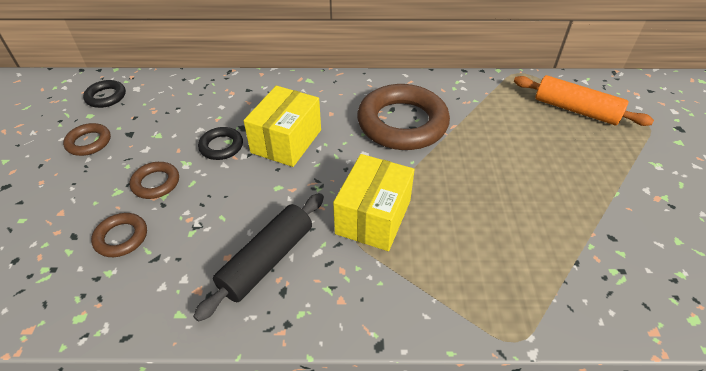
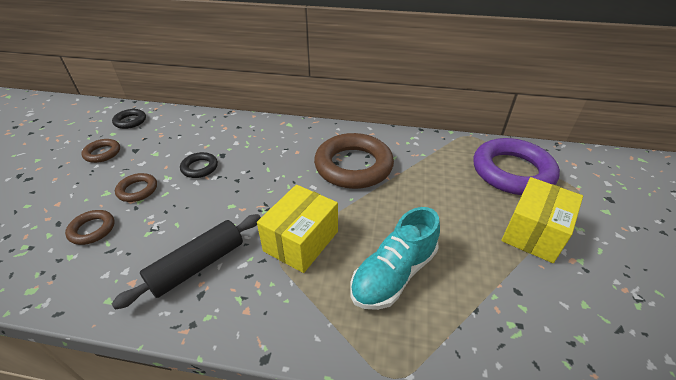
camera: 10 degrees right, 5 degrees down
(286, 141) = (252, 169): yellow box -> yellow box (533, 232)
(484, 238) = (393, 274): none -> turquoise shoe
(575, 110) = (512, 172): orange rolling pin -> purple ring

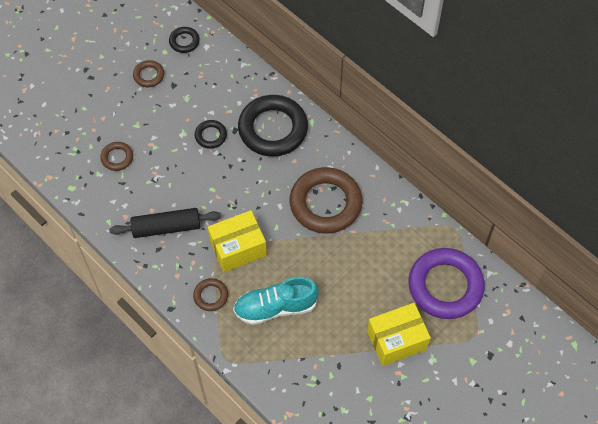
camera: 35 degrees right, 20 degrees up
(137, 190) = (158, 135): brown ring -> brown ring (211, 296)
(259, 140) = (273, 129): none -> black ring

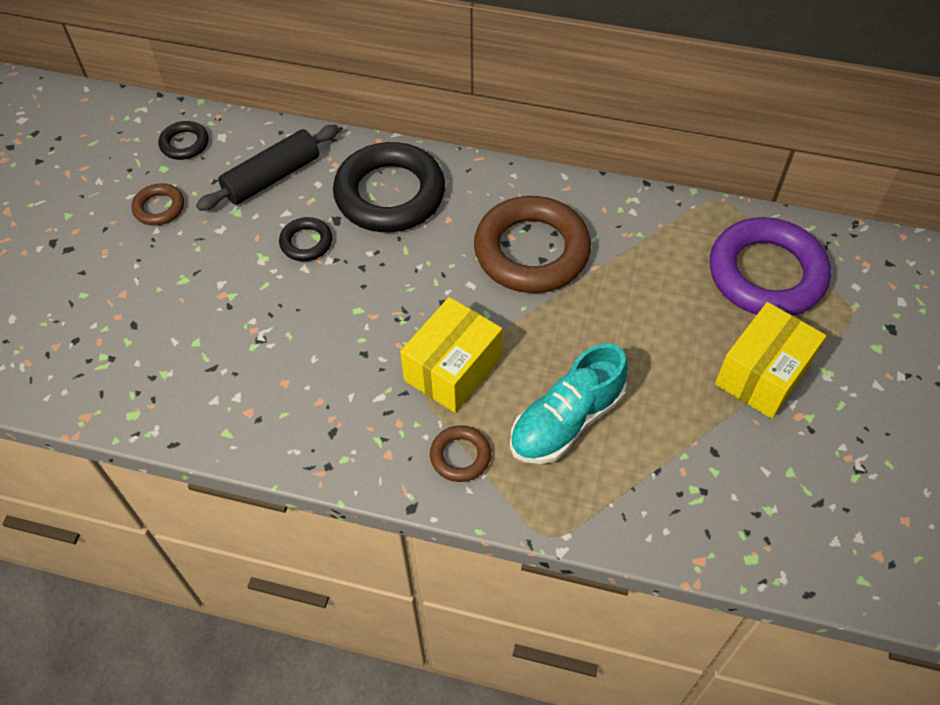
camera: 30 degrees left, 5 degrees down
(117, 158) = (181, 337): brown ring -> none
(166, 227) = (324, 395): black rolling pin -> black rolling pin (272, 177)

